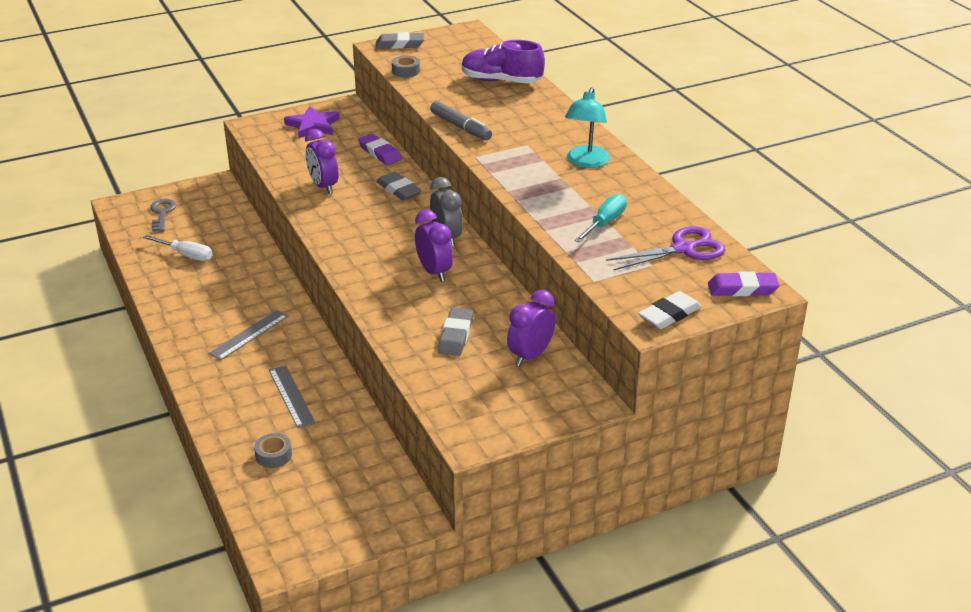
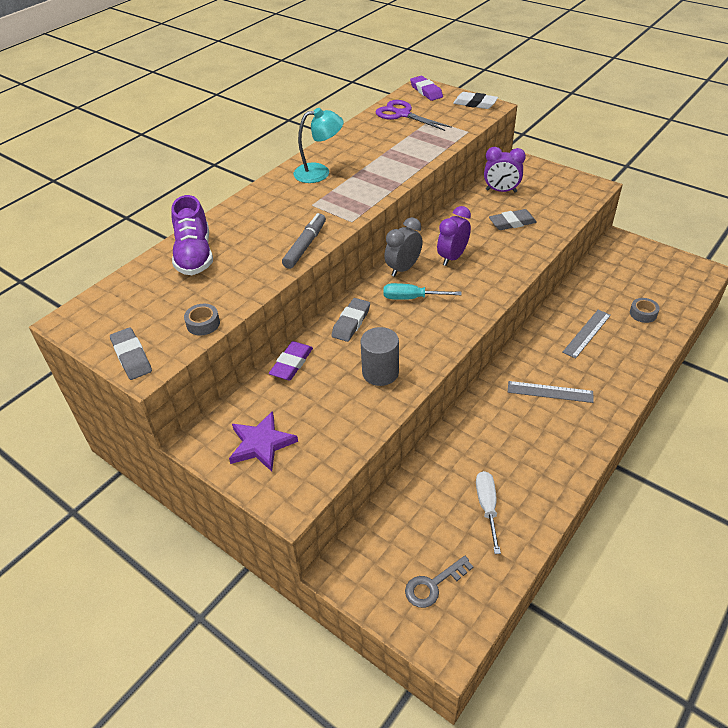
camera: 115 degrees left, 10 degrees up
(323, 186) = (380, 372): purple clock -> grey cylinder
(604, 223) = (398, 144): turquoise screwdriver -> turquoise screwdriver (412, 298)

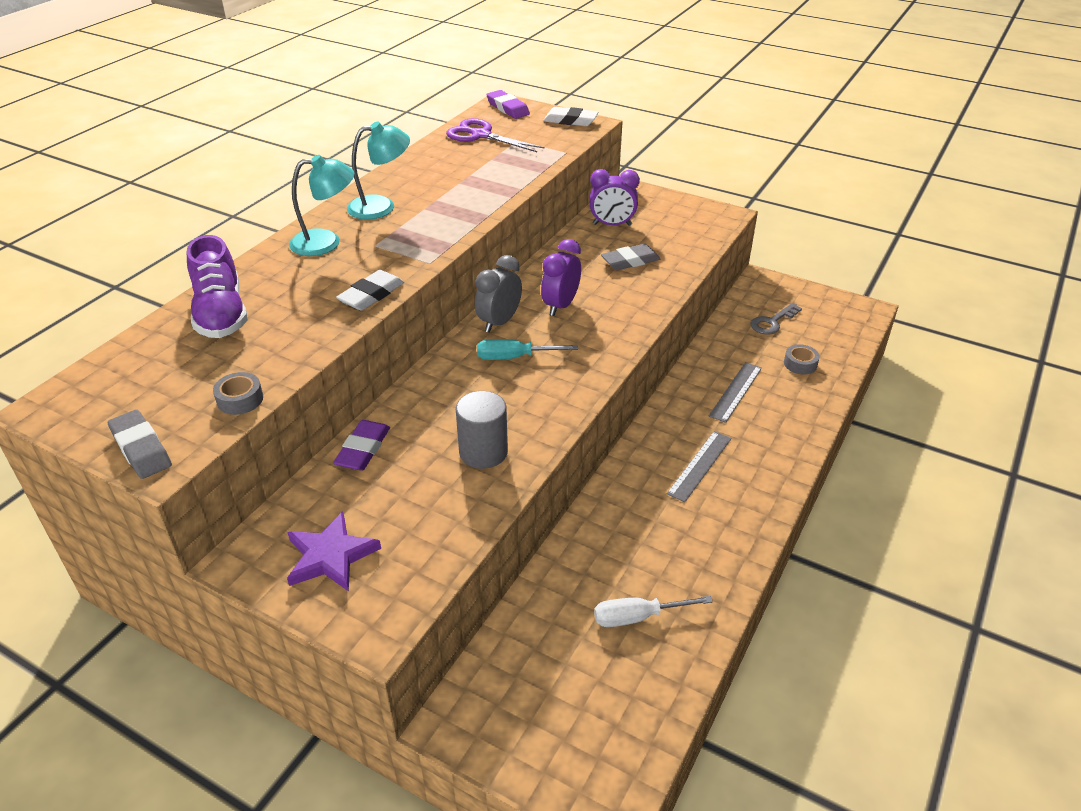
camera: 10 degrees left, 5 degrees down
(275, 201) = (326, 242): none -> turquoise lamp
(305, 246) = (371, 295): grey marker -> white eraser
(351, 322) = (438, 392): grey eraser -> none
(433, 585) = (579, 726): grey key -> grey key (772, 322)
(487, 507) = (638, 617): white screwdriver -> white screwdriver turned 90 degrees counterclockwise
(550, 392) = (699, 465): grey ruler -> grey ruler turned 60 degrees counterclockwise

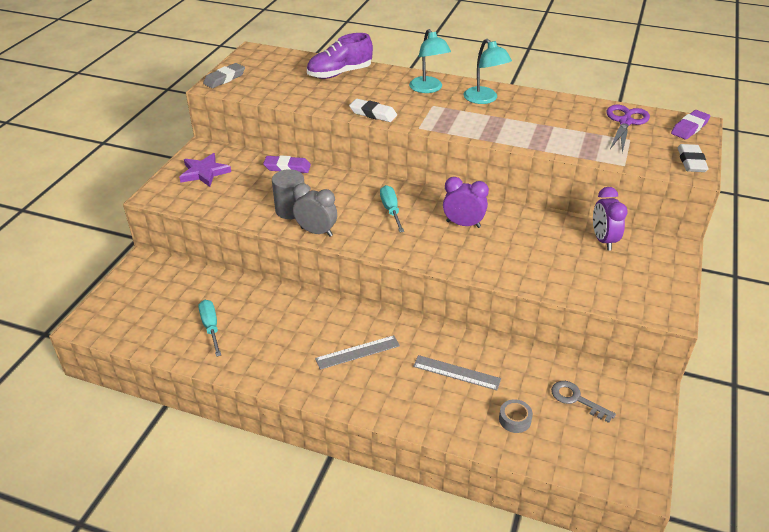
camera: 80 degrees right, 0 degrees up
(240, 399) = (264, 94): grey tape -> none
(499, 322) = (430, 199): grey clock -> grey clock (316, 232)
(630, 261) = (547, 255): grey eraser -> none
(638, 617) = (211, 327): white screwdriver -> turquoise screwdriver
(699, 465) = (357, 352): grey ruler -> grey ruler turned 45 degrees counterclockwise

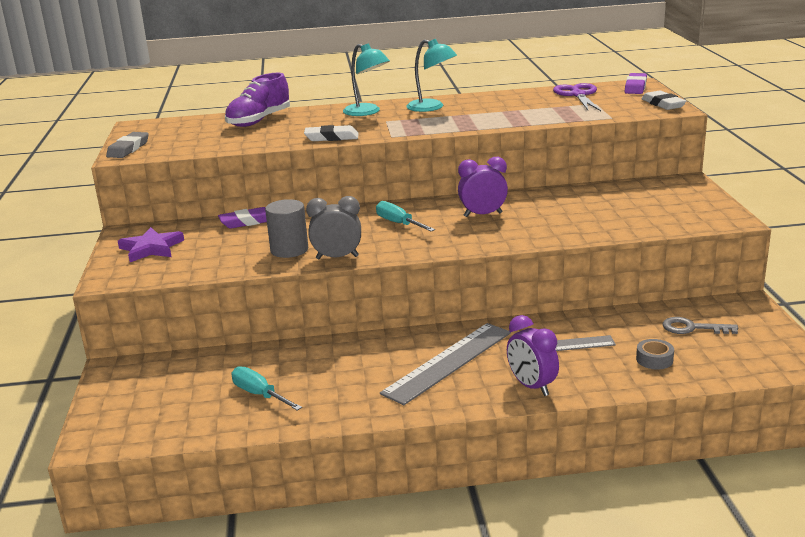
camera: 25 degrees left, 15 degrees down
(357, 352) = (448, 362): grey ruler -> grey ruler, size x1.65
(603, 240) = (622, 193): purple clock -> purple clock (531, 386)

